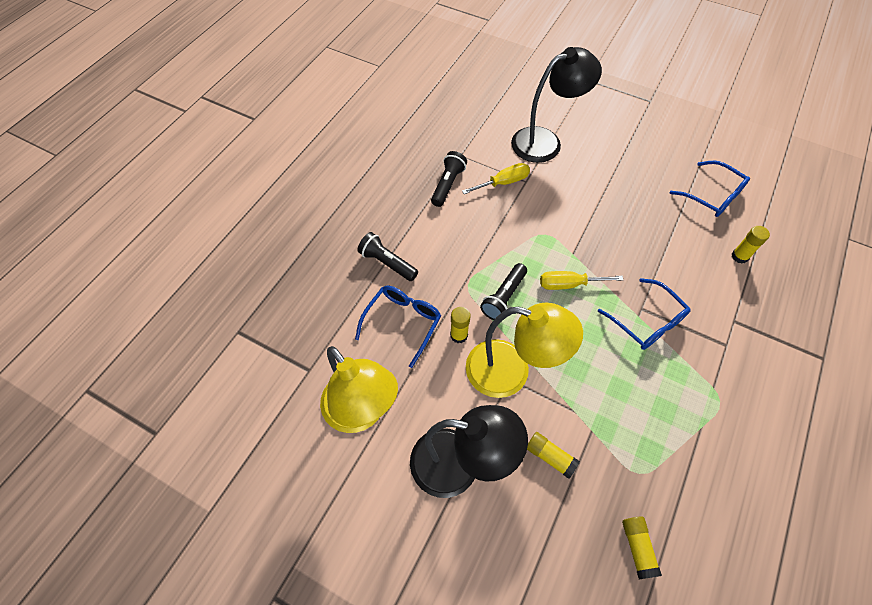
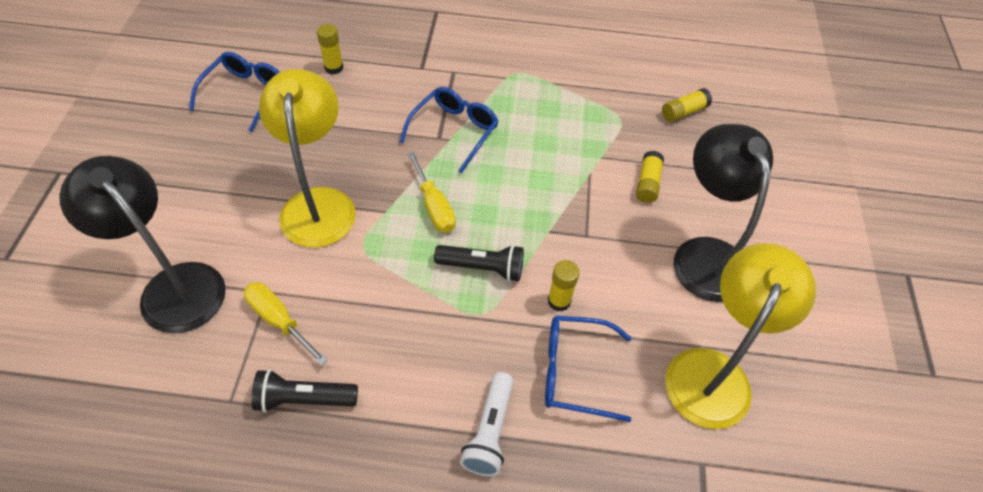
camera: 115 degrees left, 5 degrees down
(387, 263) = (489, 431): black flashlight -> white flashlight
(511, 372) = (577, 236): yellow lamp -> yellow lamp (318, 203)

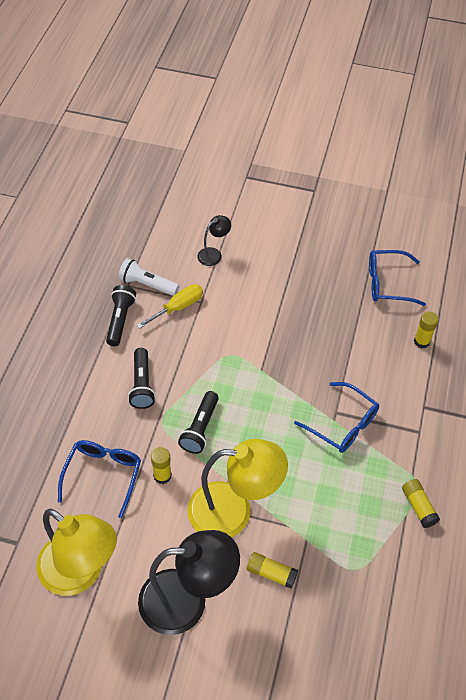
camera: 100 degrees right, 0 degrees up
(173, 286) = (214, 254): black lamp -> black lamp, size x0.47
(245, 95) = (388, 283): blue glasses -> blue glasses turned 150 degrees clockwise
(318, 203) = (273, 329): yellow lamp -> yellow lamp (233, 511)
(423, 348) = (142, 385): none -> black flashlight
(434, 206) = (262, 402): yellow screwdriver -> none
(489, 431) = (74, 416): white flashlight -> white flashlight (147, 284)
(683, 112) = (363, 636): yellow glue stick -> yellow glue stick (418, 506)

